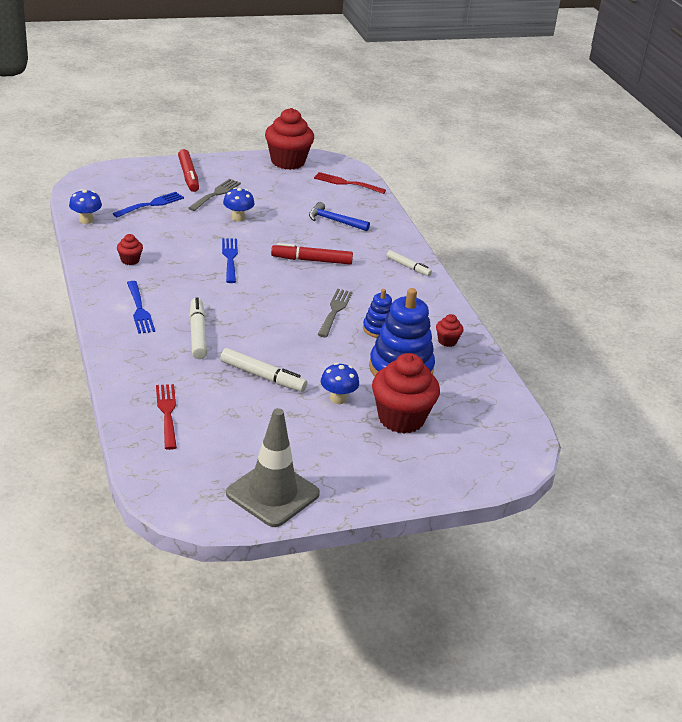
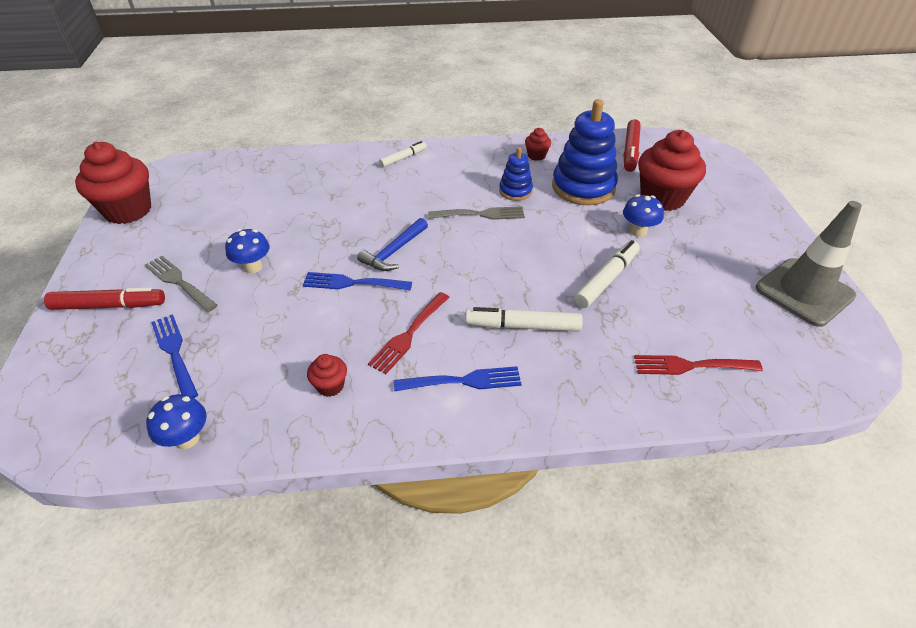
camera: 75 degrees left, 10 degrees up
(311, 260) = (374, 218): red marker -> red marker (630, 151)
(334, 221) = (292, 192): blue hammer -> blue hammer (394, 252)
(335, 311) = (480, 214): grey fork -> grey fork turned 150 degrees clockwise
(346, 183) = (210, 173): red fork -> red fork (409, 334)

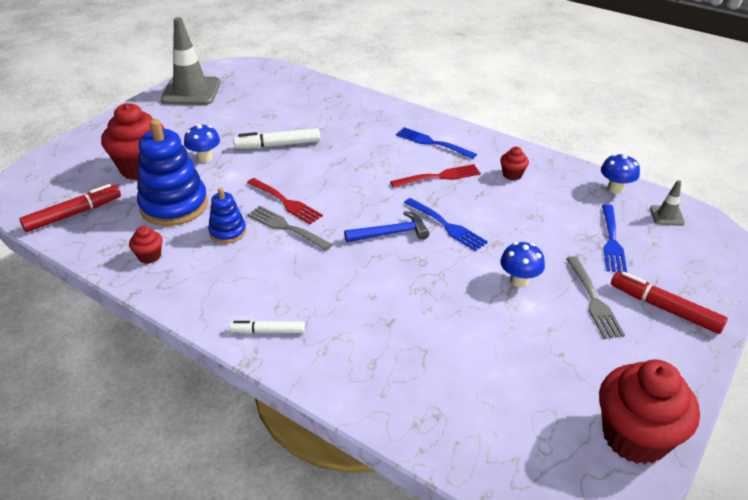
camera: 140 degrees left, 5 degrees down
(109, 428) = (667, 216): none -> grey traffic cone
(522, 326) = (365, 149): white marker -> none
(691, 365) = (308, 97): red fork -> red fork (286, 202)

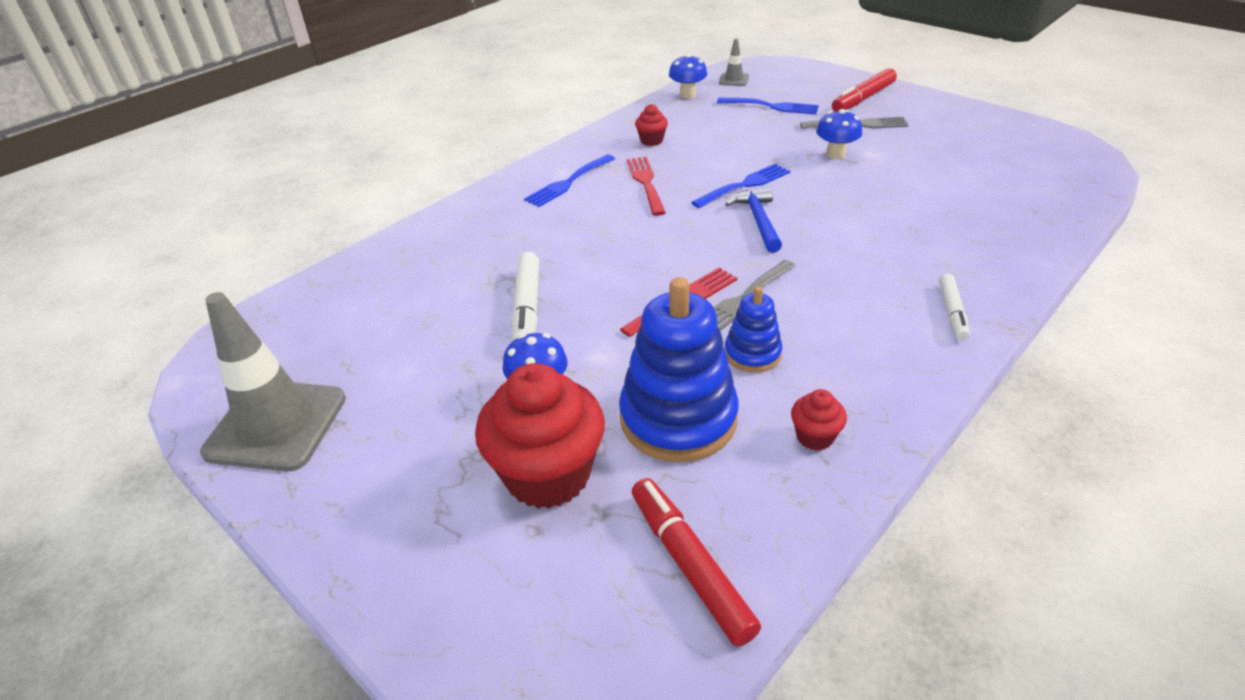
camera: 80 degrees left, 0 degrees up
(634, 436) = (1016, 129): red cupcake -> none

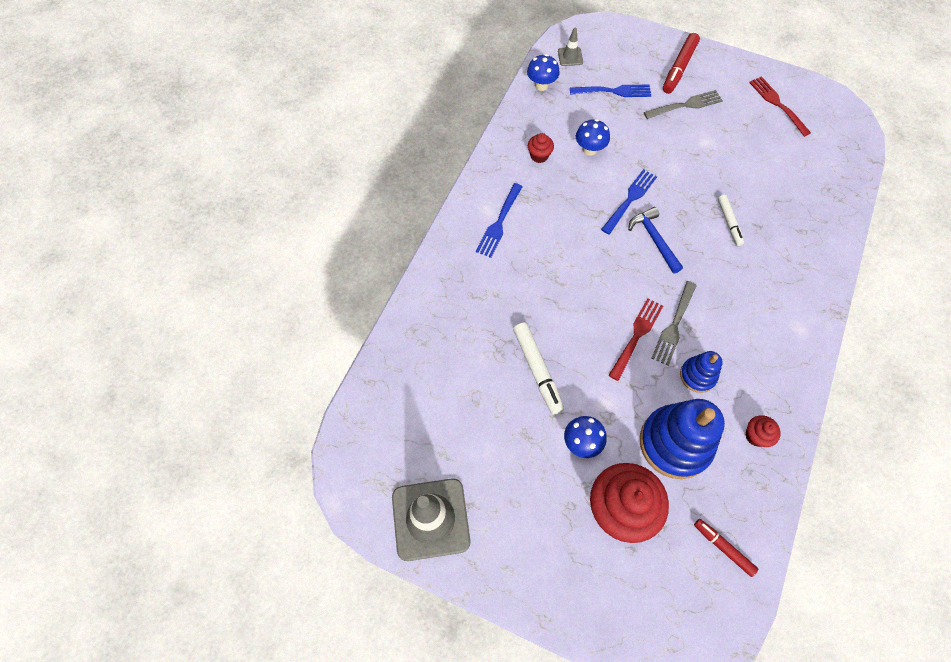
camera: 20 degrees left, 25 degrees up
(646, 183) = (557, 211): red fork -> red fork (777, 104)
(690, 565) = (723, 547): red marker -> red marker, size x0.64
(835, 154) = (681, 148): blue mushroom -> blue mushroom (589, 149)
(952, 312) = (802, 307): white marker -> white marker (729, 222)

